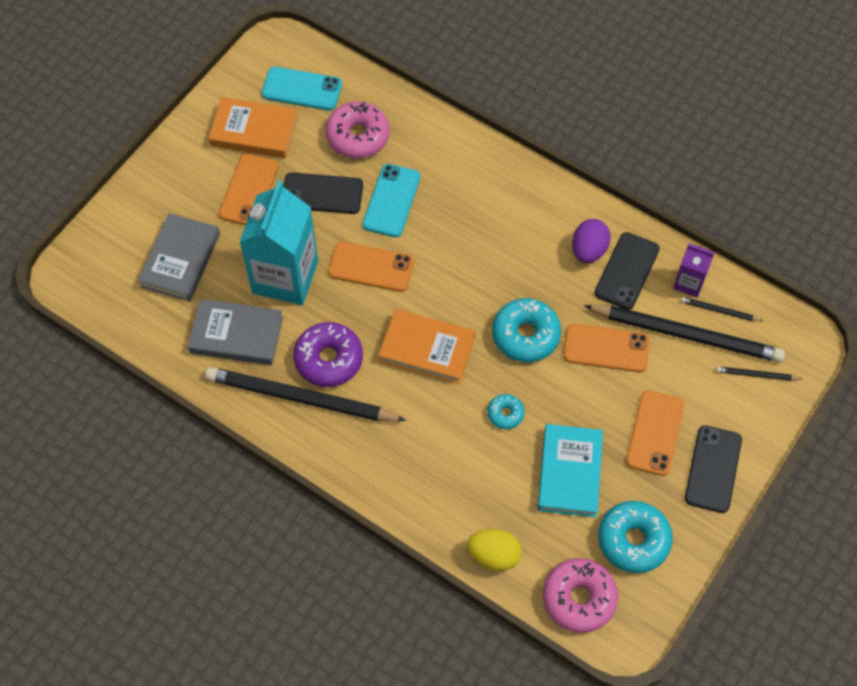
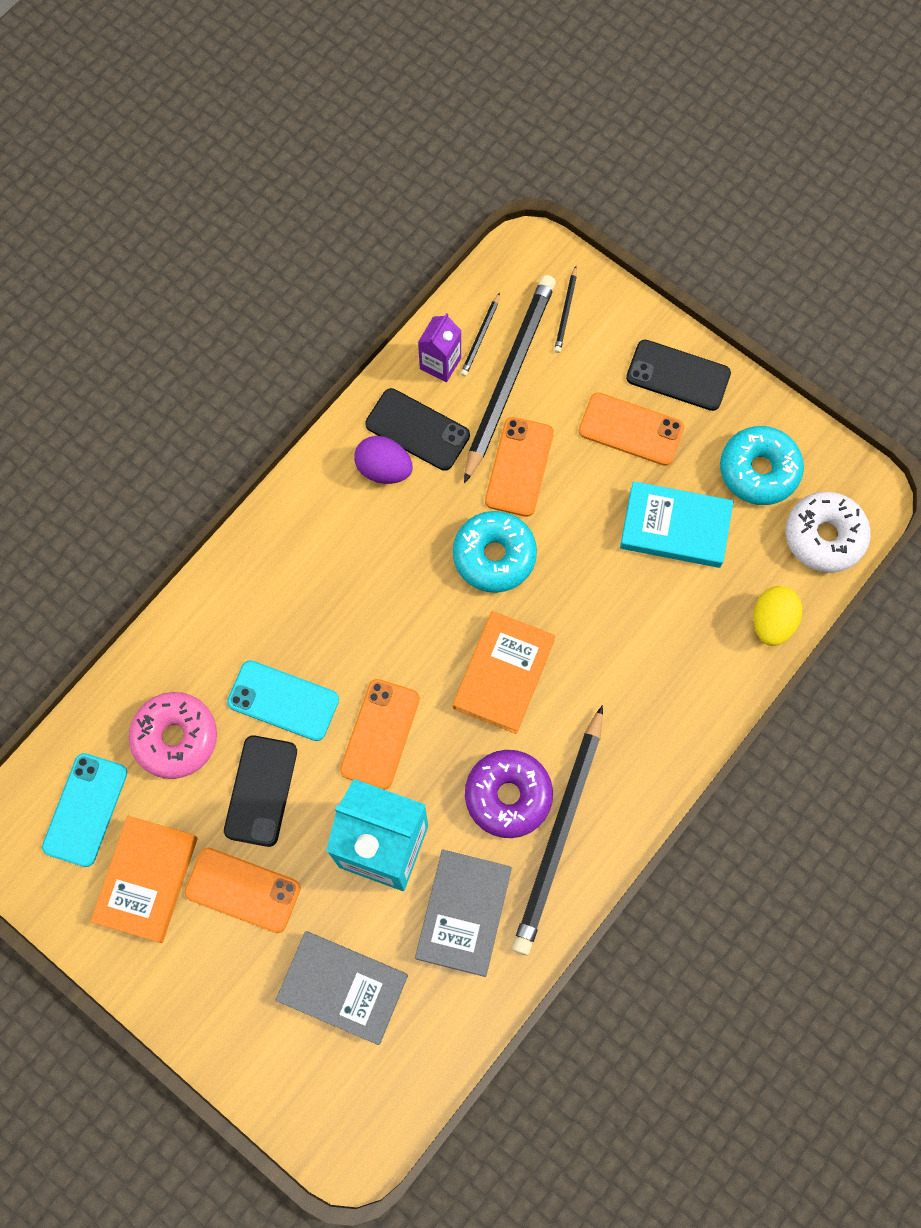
camera: 85 degrees left, 10 degrees up
(505, 414) = (596, 590): turquoise donut -> none
(579, 598) = (824, 536): pink donut -> white donut

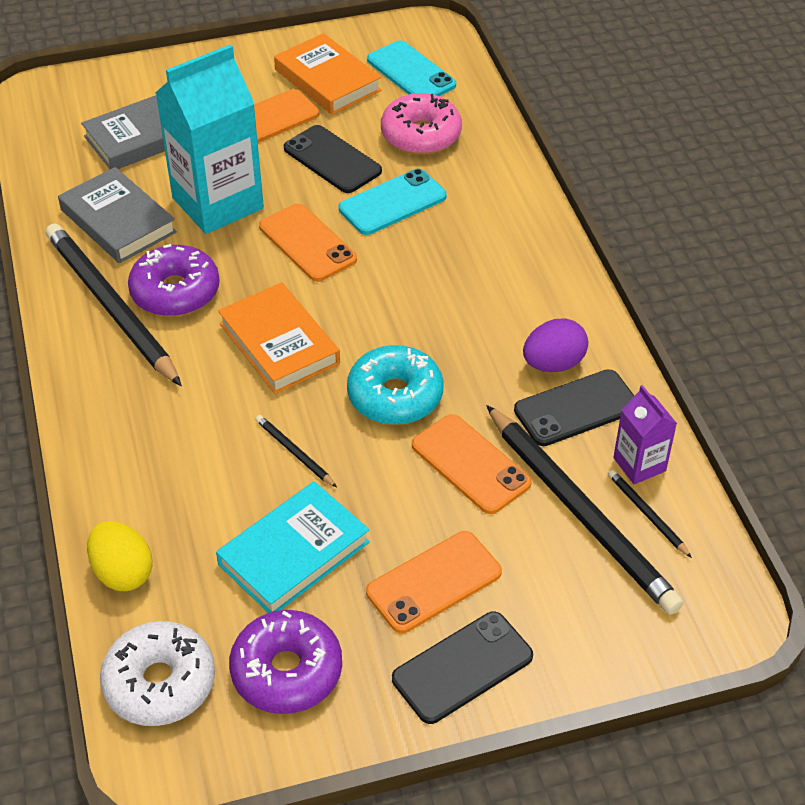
camera: 125 degrees right, 25 degrees down
(566, 312) = (624, 608): black pencil -> black pencil (294, 452)
(758, 470) = (287, 671): turquoise donut -> purple donut

